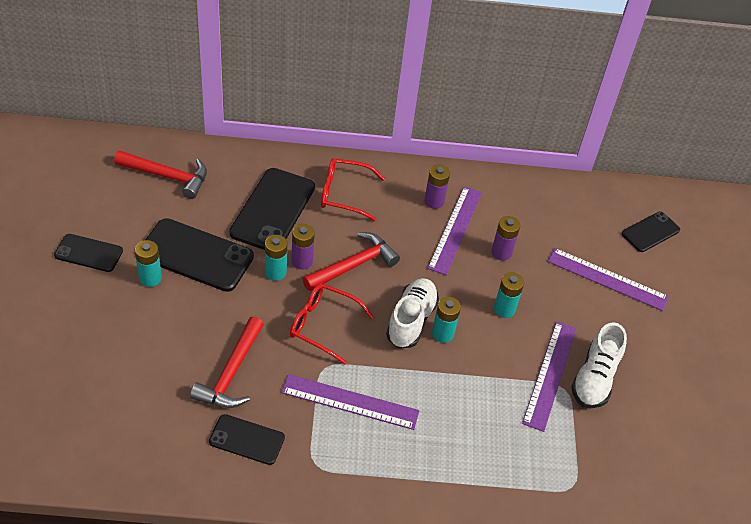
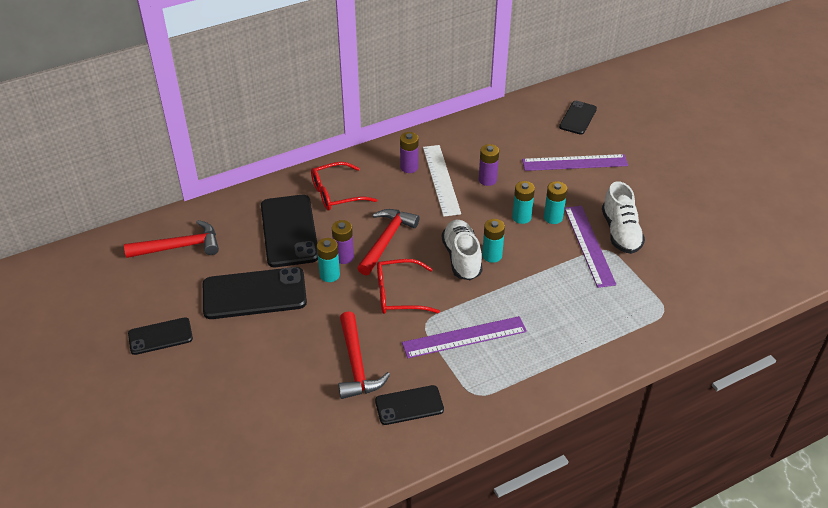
camera: 25 degrees left, 5 degrees down
(150, 278) = (230, 329): turquoise battery -> turquoise battery (553, 217)
(455, 229) = (441, 179): purple ruler -> white ruler

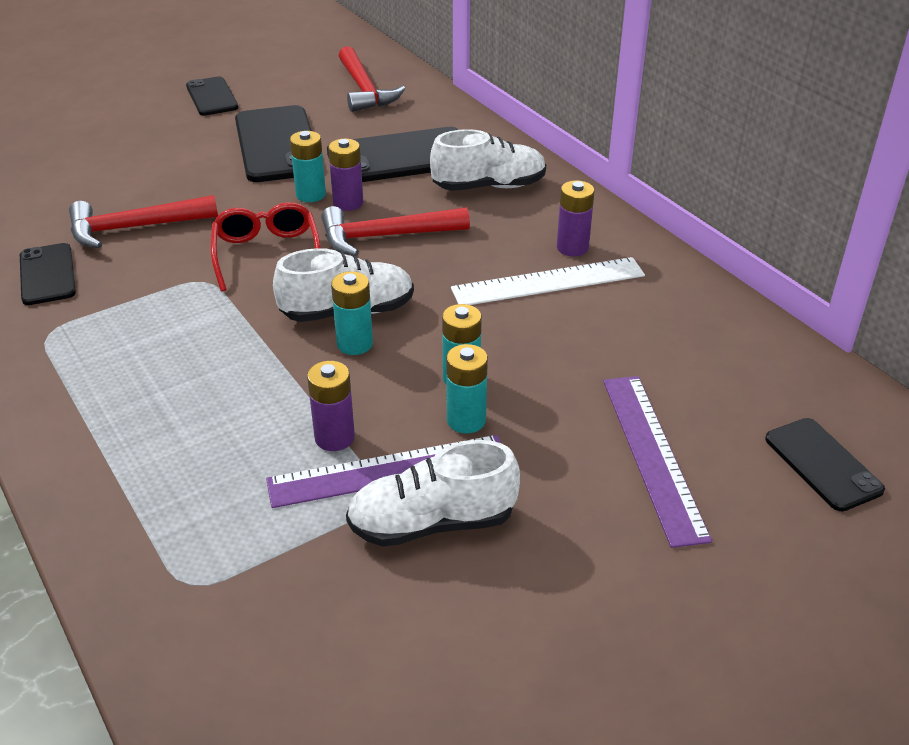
camera: 85 degrees right, 5 degrees down
(336, 193) = (489, 186): red glasses -> white shoe
(386, 240) = (386, 236): red hammer -> red hammer turned 150 degrees clockwise
(464, 337) = (167, 319): purple ruler -> none
(487, 180) = (561, 334): purple battery -> purple battery (334, 437)
(578, 118) = (823, 464): black phone -> black phone turned 45 degrees clockwise

